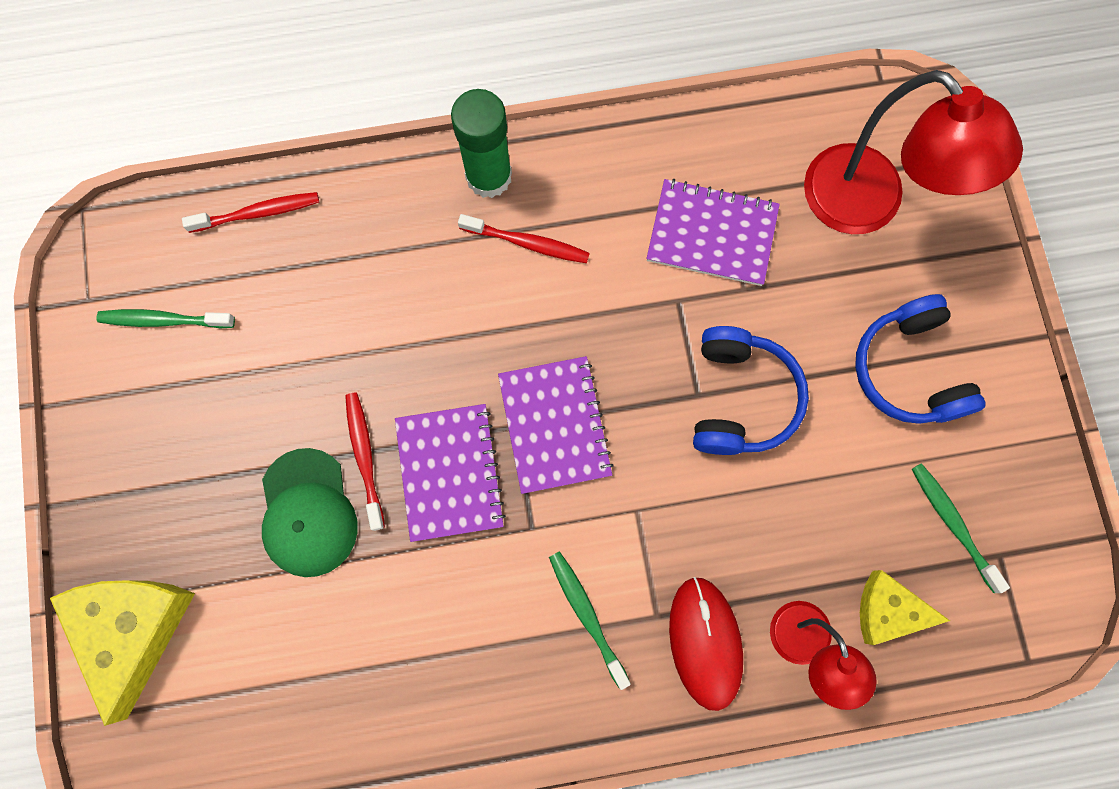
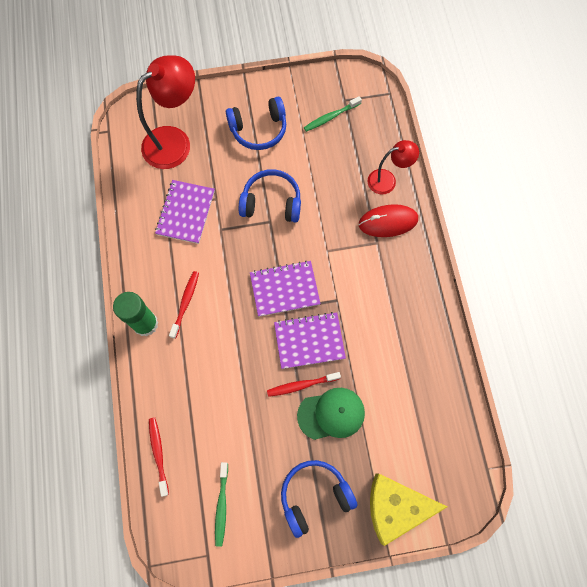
camera: 90 degrees left, 5 degrees down
(165, 480) = (314, 496): none -> blue headphones
(587, 615) = (378, 274): green toothbrush -> none
(888, 610) = (370, 145): yellow cheese -> none

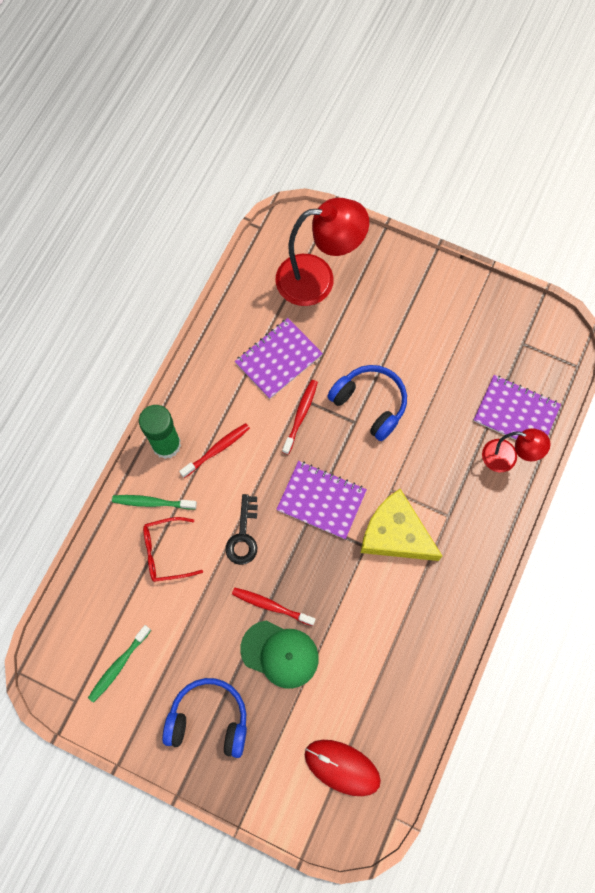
camera: 35 degrees right, 0 degrees up
(158, 454) = (95, 576): red toothbrush -> red toothbrush (300, 415)
(199, 400) = (166, 552): none -> red glasses
(247, 350) = (243, 536): none -> black key
(259, 129) = (410, 319): blue headphones -> none
(309, 341) = (309, 568): purple notebook -> purple notebook (516, 413)
(331, 117) = (495, 353): green toothbrush -> green toothbrush (152, 502)
(388, 222) = (475, 502): red mouse -> red mouse (342, 767)
(395, 507) = (278, 786): yellow cheese -> yellow cheese (395, 534)

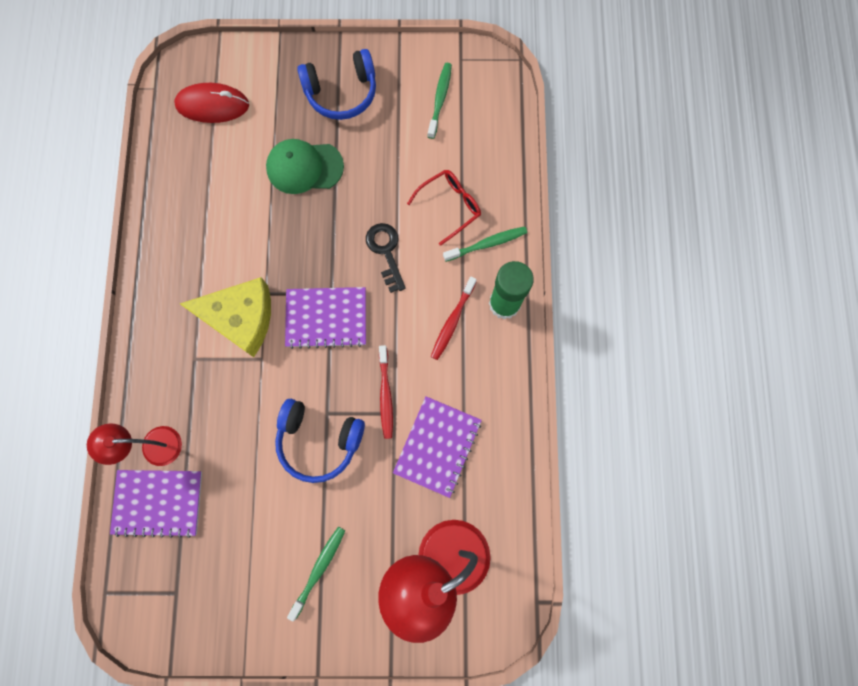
camera: 155 degrees right, 5 degrees up
(271, 606) = (331, 203): red toothbrush -> none
(408, 314) = (319, 569): none -> green toothbrush

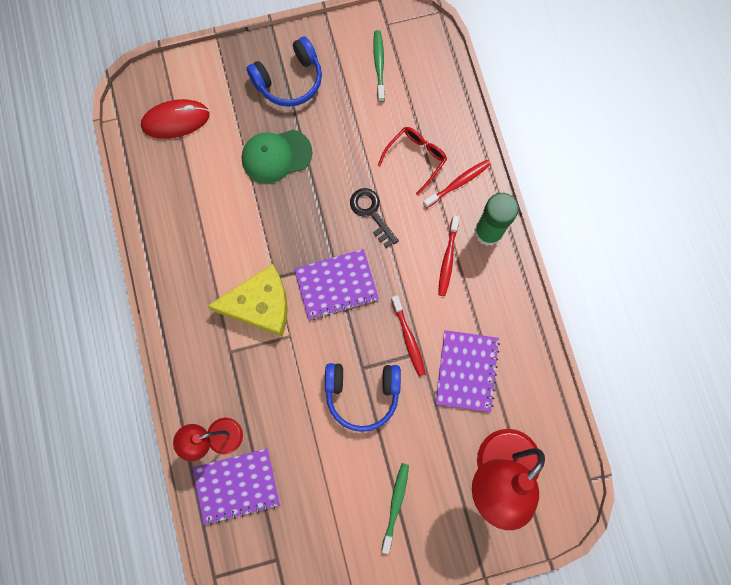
camera: 15 degrees left, 0 degrees up
(487, 244) = (458, 183): green toothbrush -> red toothbrush

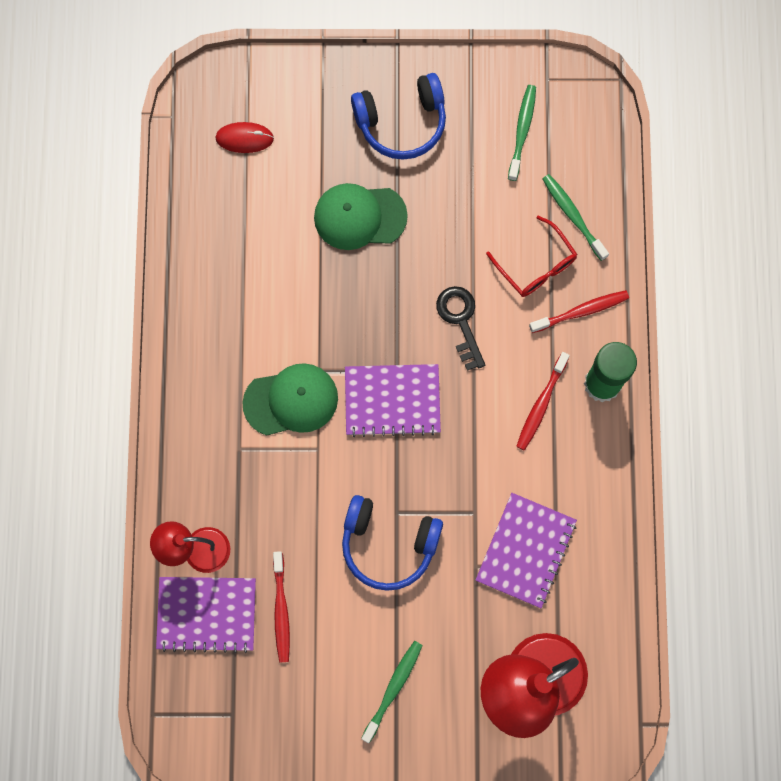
camera: 15 degrees right, 0 degrees up
(176, 120) = (244, 138): red mouse -> red mouse, size x0.65
(260, 305) = (291, 400): yellow cheese -> green cap
(408, 338) = (464, 491): red toothbrush -> red toothbrush (281, 610)
(416, 158) = (536, 265): red glasses -> red glasses turned 90 degrees clockwise
(433, 116) = (573, 216): none -> green toothbrush

